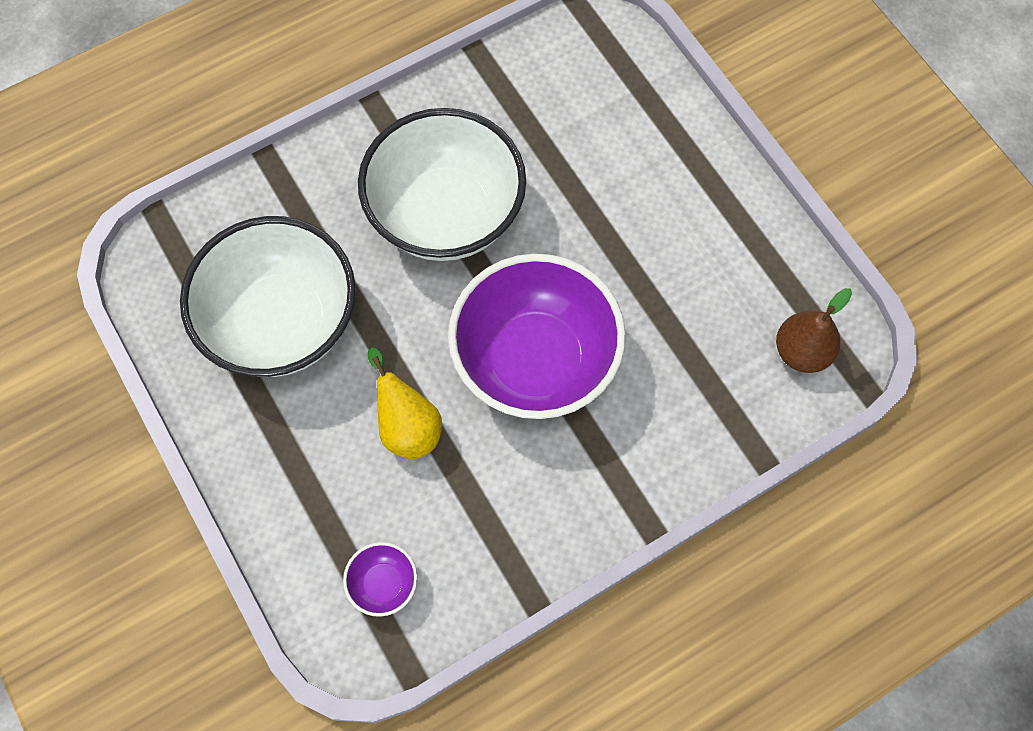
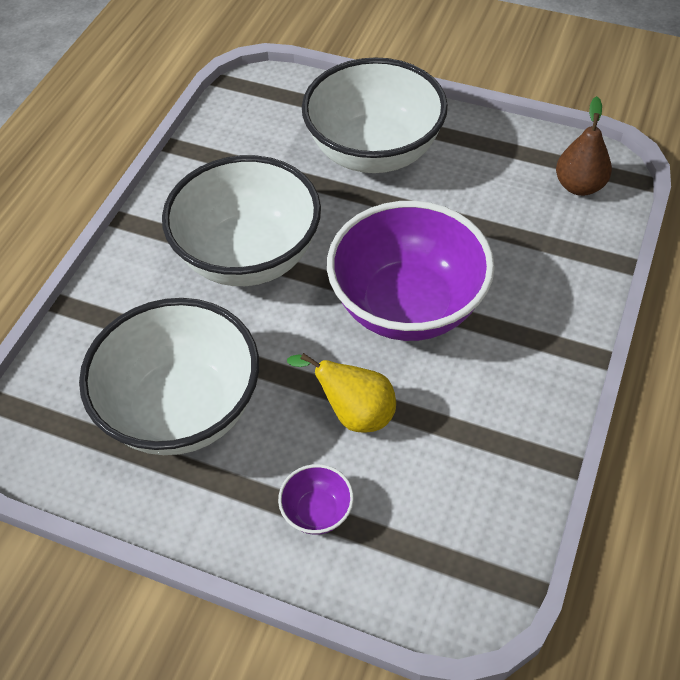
camera: 35 degrees left, 15 degrees down
(383, 584) = (444, 539): purple bowl -> purple bowl (317, 511)
(645, 180) = (374, 152): none -> white bowl

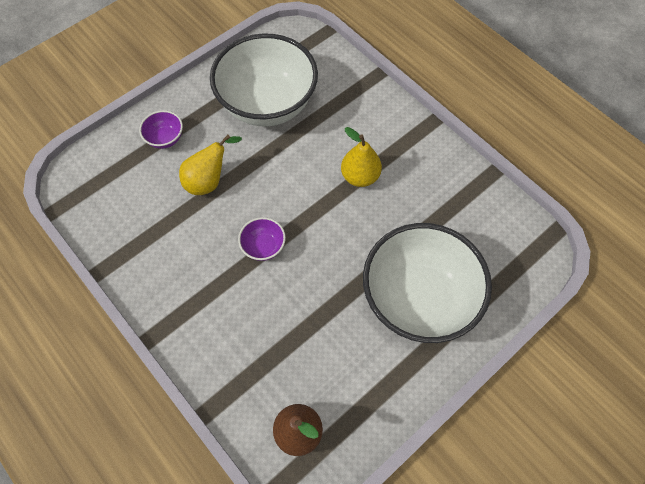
camera: 115 degrees right, 10 degrees up
(249, 256) = (360, 176): white bowl -> yellow pear
(408, 306) = (263, 246): purple bowl -> purple bowl, size x0.40

